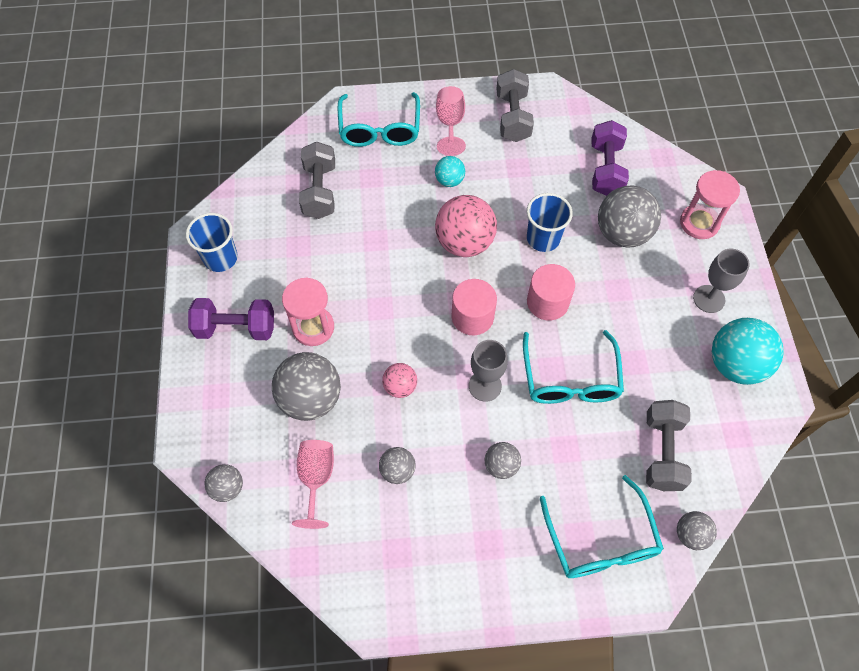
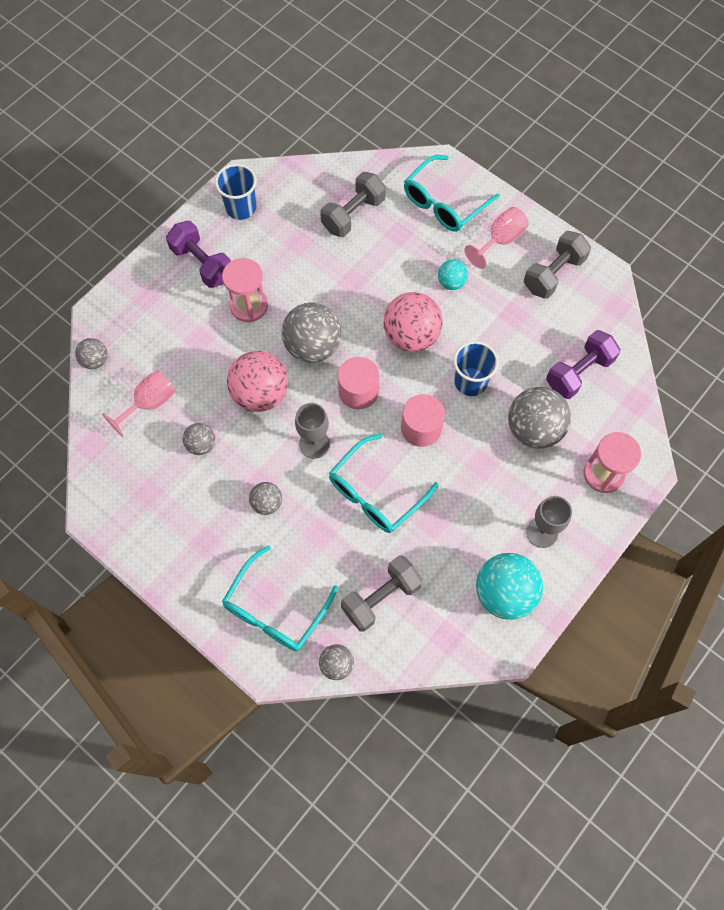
camera: 45 degrees right, 5 degrees up
(310, 398) = (198, 350): grey ball -> grey ball (312, 346)
(400, 387) = (260, 394): pink ball -> pink ball, size x1.91

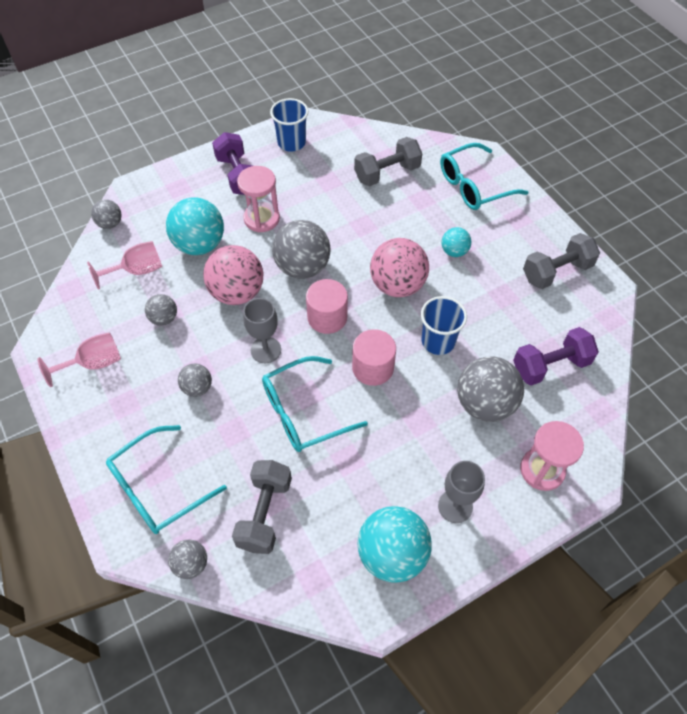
camera: 20 degrees right, 10 degrees down
(199, 354) = (199, 245): none -> turquoise ball
(381, 597) = (264, 513): grey dumbbell -> grey dumbbell turned 60 degrees counterclockwise
(500, 240) = (515, 230): pink goblet -> pink goblet (93, 363)

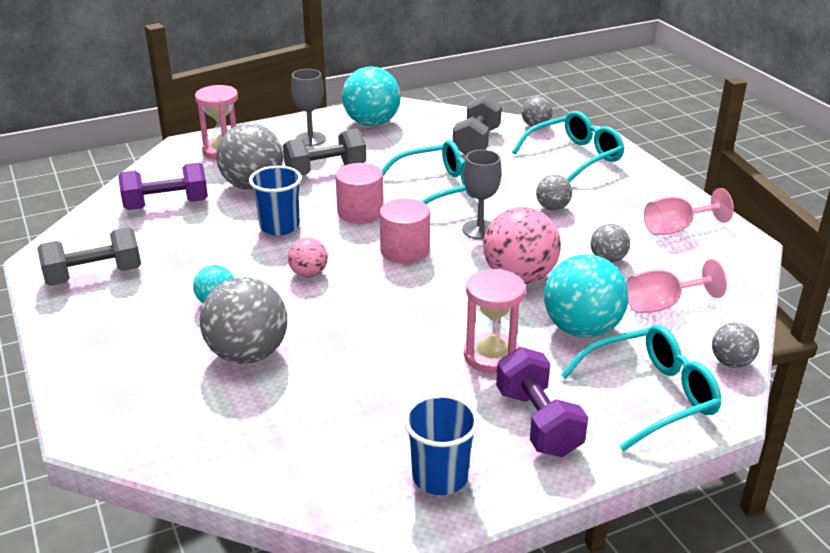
camera: 175 degrees left, 25 degrees down
(302, 267) = (432, 297): grey ball -> grey ball (248, 354)
(387, 173) = (274, 410): grey dumbbell -> grey dumbbell (325, 170)
(397, 285) = (308, 274): pink ball -> pink ball, size x0.52
(474, 186) = (137, 382): turquoise glasses -> turquoise glasses (650, 396)

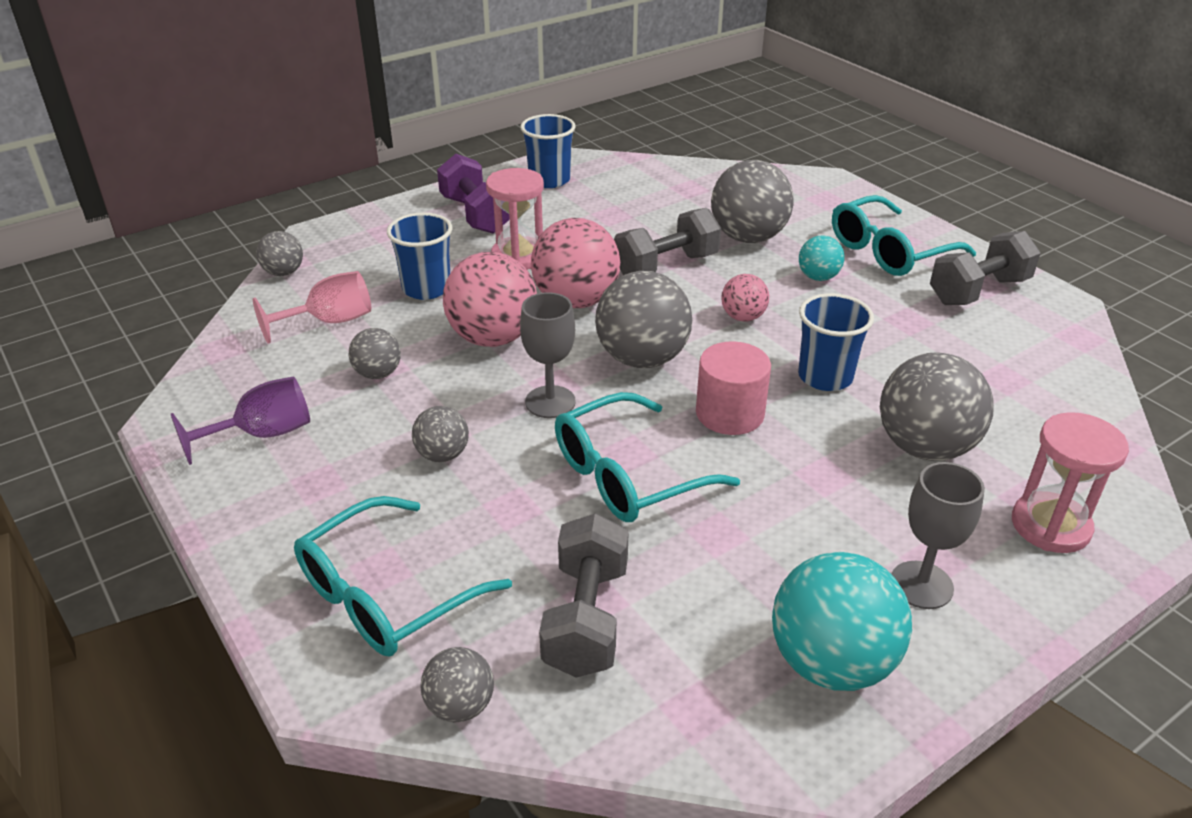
camera: 170 degrees right, 5 degrees up
(166, 205) = (1011, 395): purple dumbbell -> none
(325, 170) = (834, 496): grey dumbbell -> grey dumbbell (666, 266)
(405, 250) = (642, 358): pink cylinder -> grey ball
(444, 302) = (576, 301): none -> pink ball
(581, 329) = (426, 288): turquoise ball -> blue cup
(650, 396) = (374, 240): turquoise glasses -> turquoise glasses (889, 251)
(676, 229) = (262, 434): pink goblet -> purple goblet

